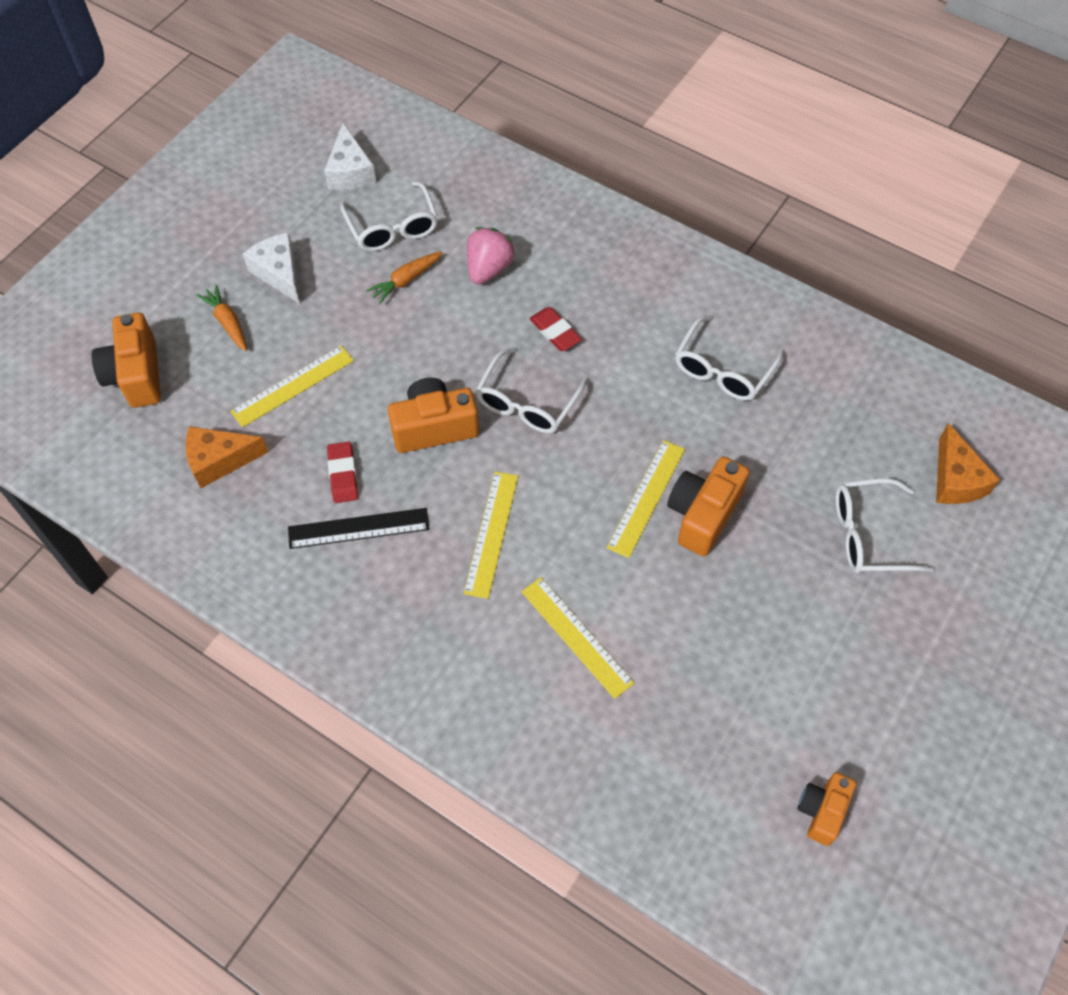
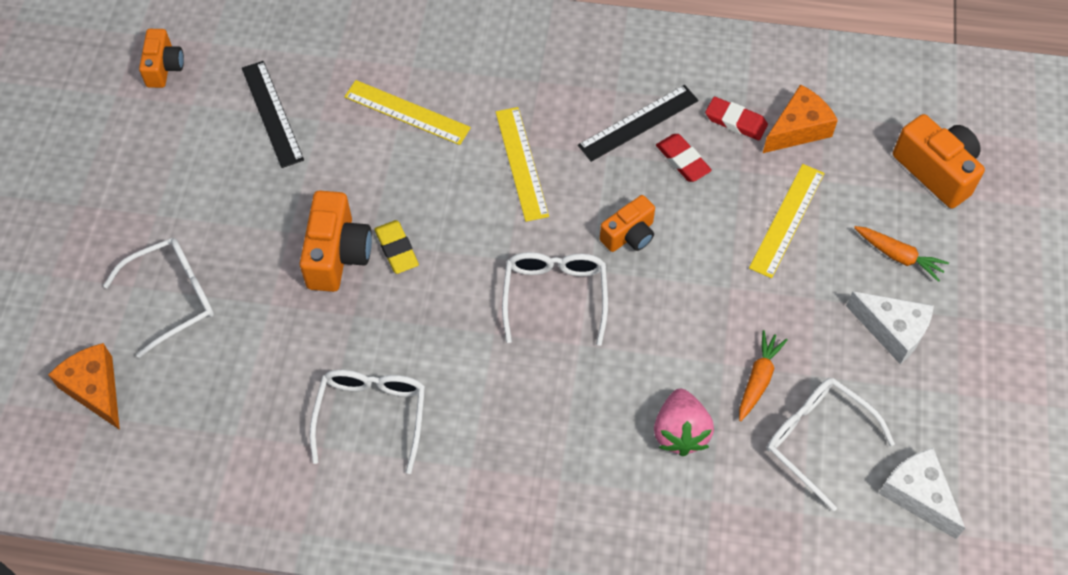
camera: 155 degrees right, 0 degrees up
(434, 427) = (629, 235): orange camera -> orange camera, size x0.64
(555, 332) = (568, 385): red eraser -> red eraser (735, 121)
(646, 498) = (397, 249): yellow ruler -> yellow eraser
(717, 696) = (272, 113): none -> black ruler

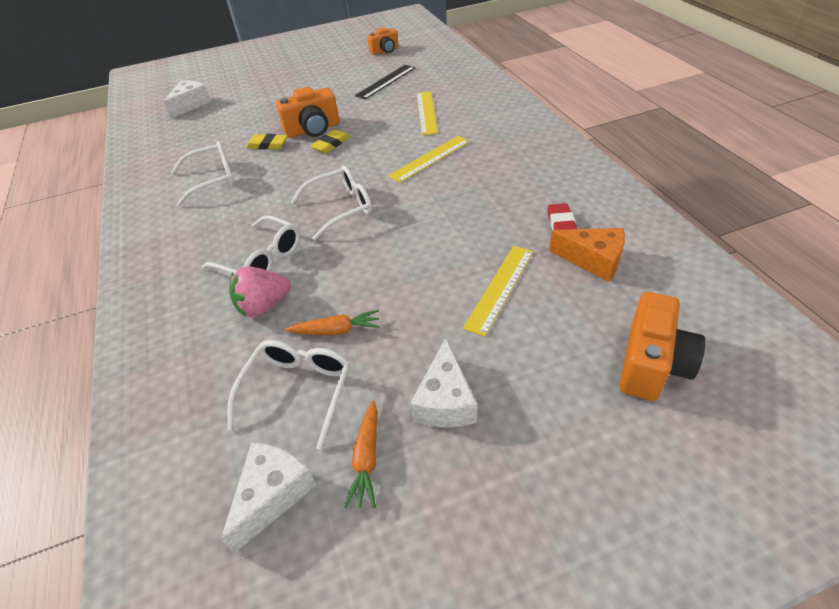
camera: 65 degrees right, 15 degrees down
(95, 389) = (190, 105): orange cheese -> white cheese
(173, 297) = (254, 101): white glasses -> white glasses (261, 259)
(331, 323) = (267, 145): none -> yellow eraser
(629, 235) = (414, 218): orange camera -> none
(638, 123) = (510, 187): black ruler -> none
(683, 160) = (500, 217): red eraser -> none
(787, 220) = (500, 288): yellow ruler -> yellow ruler turned 60 degrees counterclockwise
(898, 256) = (530, 373): orange carrot -> orange carrot (367, 458)

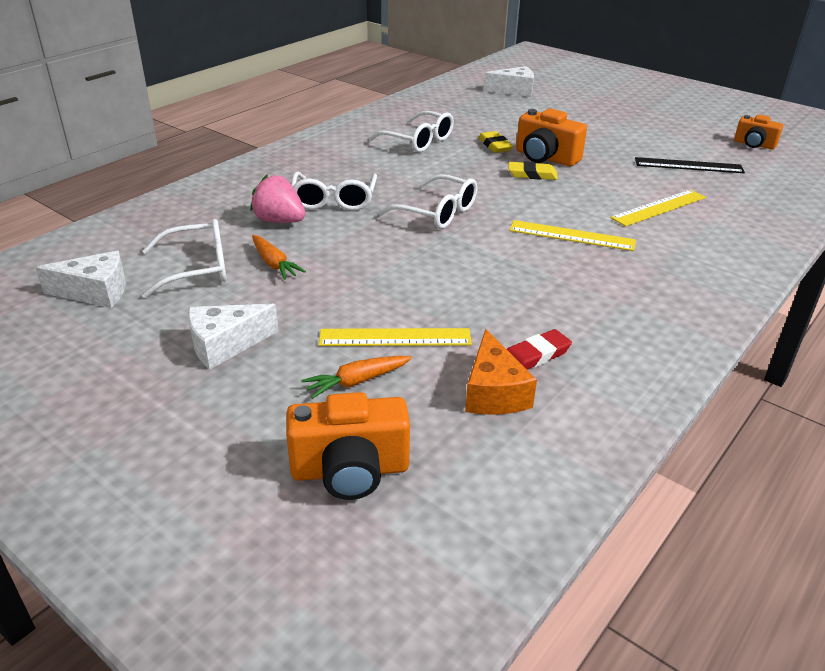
camera: 55 degrees right, 10 degrees down
(367, 458) = (146, 322): orange carrot -> orange carrot (357, 381)

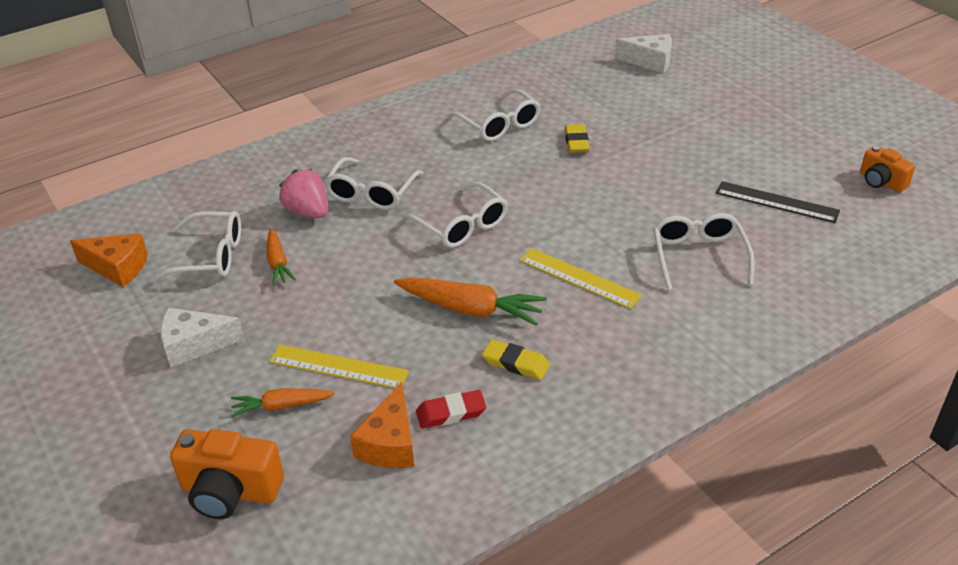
camera: 20 degrees right, 5 degrees up
(96, 292) = (118, 267): white cheese -> orange cheese
(491, 272) = (470, 309): none -> orange carrot
(532, 174) = (590, 189): yellow eraser -> yellow eraser (516, 363)
(545, 158) = (620, 167): orange camera -> none
(659, 208) = (698, 256): yellow ruler -> white glasses

